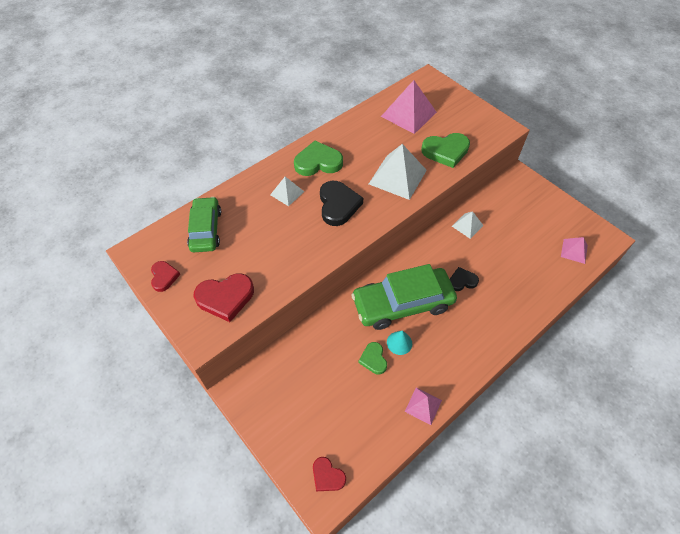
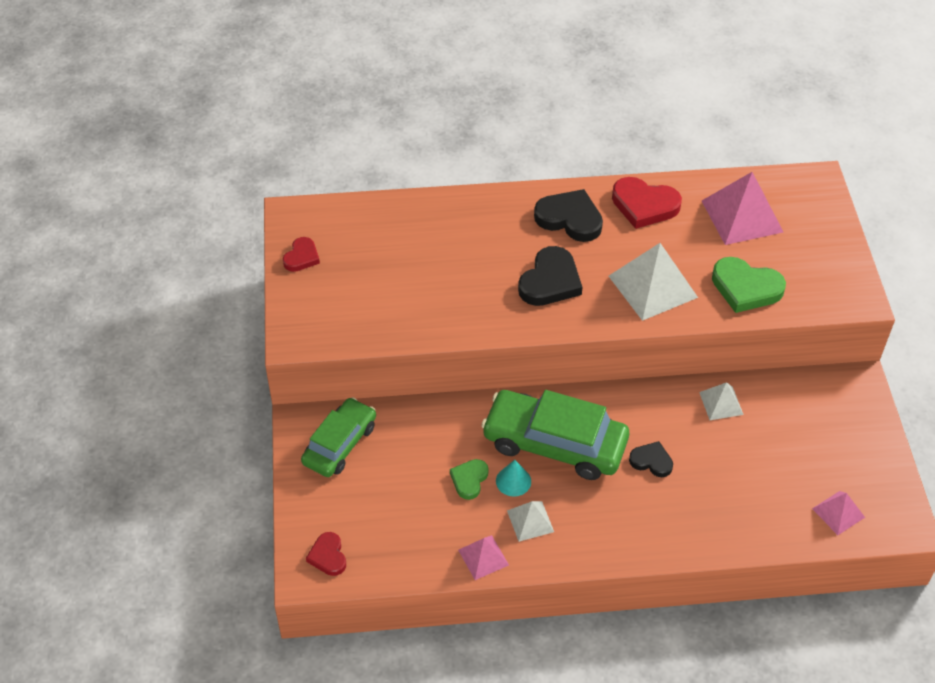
camera: 35 degrees right, 5 degrees down
(206, 229) = (381, 230): green car -> green car (340, 444)
(225, 298) = (347, 313): red heart -> red heart (644, 205)
(287, 193) = (502, 236): white pyramid -> white pyramid (530, 521)
(318, 162) = (570, 219): green heart -> black heart

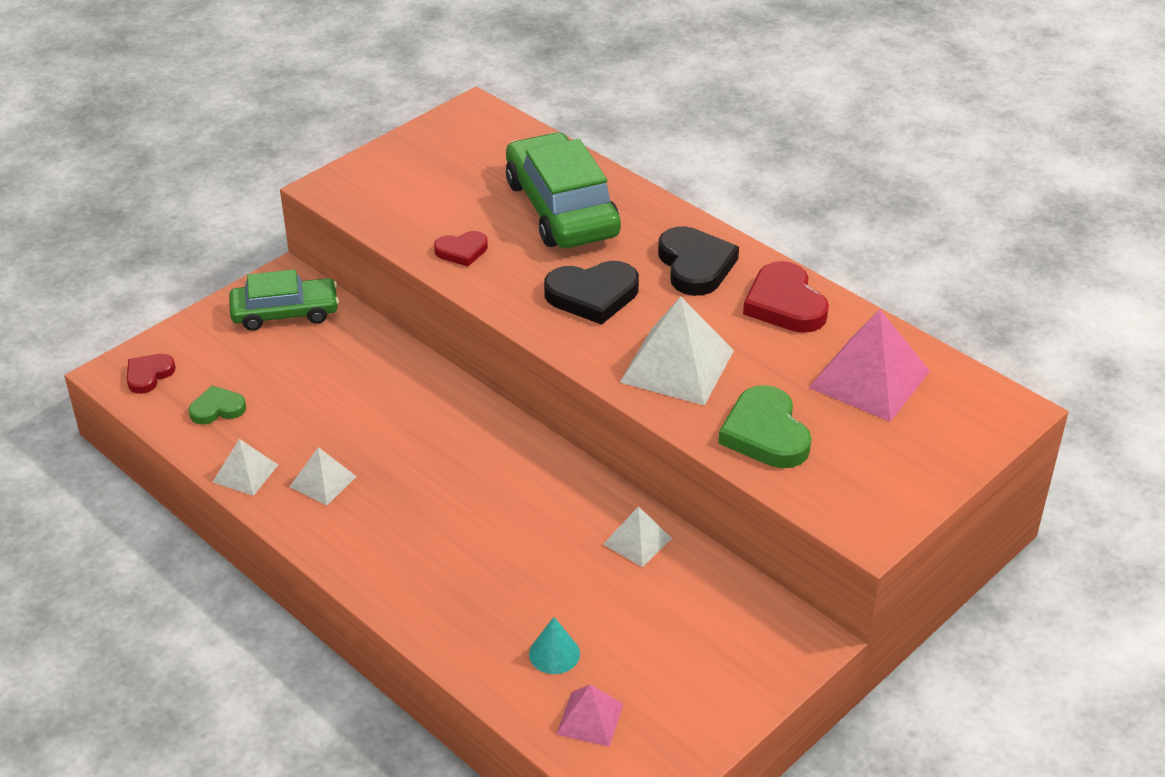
camera: 50 degrees right, 10 degrees down
(301, 257) = (430, 140): red heart -> red heart (462, 251)
(469, 480) = (330, 414): green heart -> green heart (217, 409)
(483, 557) = (245, 473): pink pyramid -> white pyramid
(513, 481) = (361, 444): turquoise cone -> turquoise cone (554, 653)
(554, 443) = (440, 447): green car -> green car (562, 208)
(651, 461) = (495, 528): black heart -> none

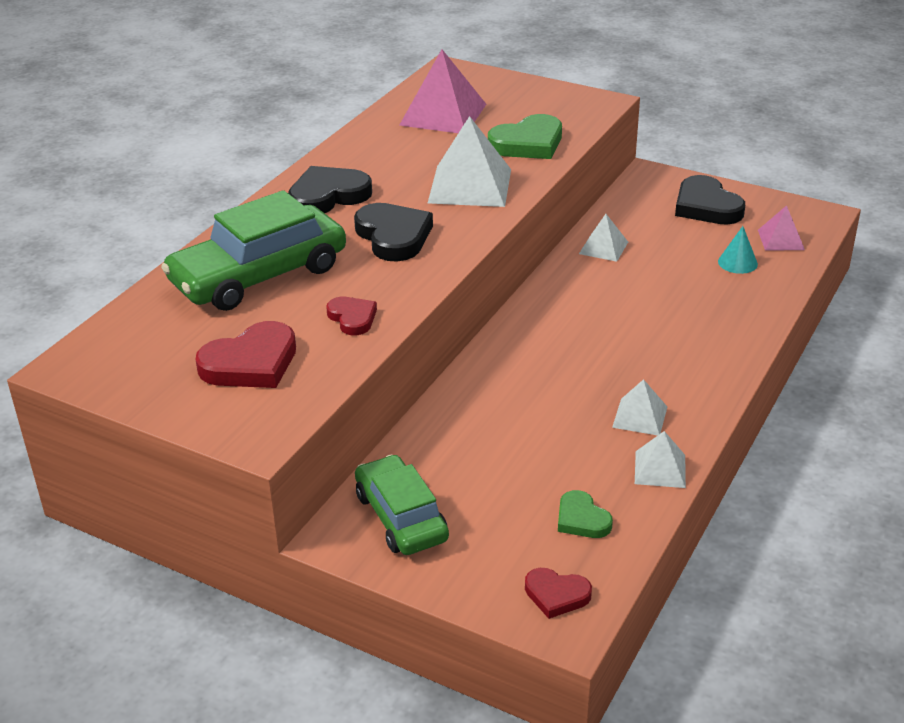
camera: 105 degrees left, 5 degrees down
(701, 671) = (706, 206): none -> black heart
(785, 304) = (366, 153): red heart -> red heart (251, 363)

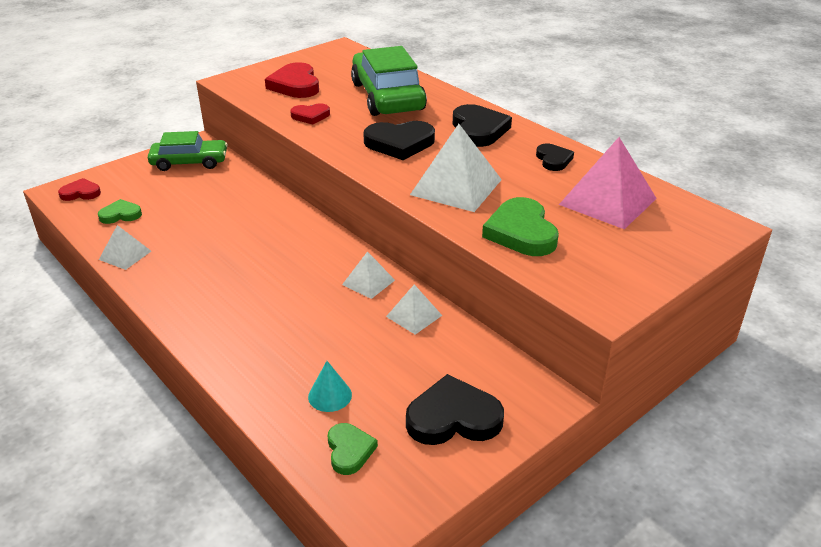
camera: 110 degrees right, 0 degrees up
(376, 147) = (553, 160): none -> black heart
(556, 595) = (81, 193): red heart -> red heart turned 45 degrees clockwise
(640, 416) = (180, 263): white pyramid -> white pyramid (368, 282)
(781, 239) = (349, 450): pink pyramid -> green heart

